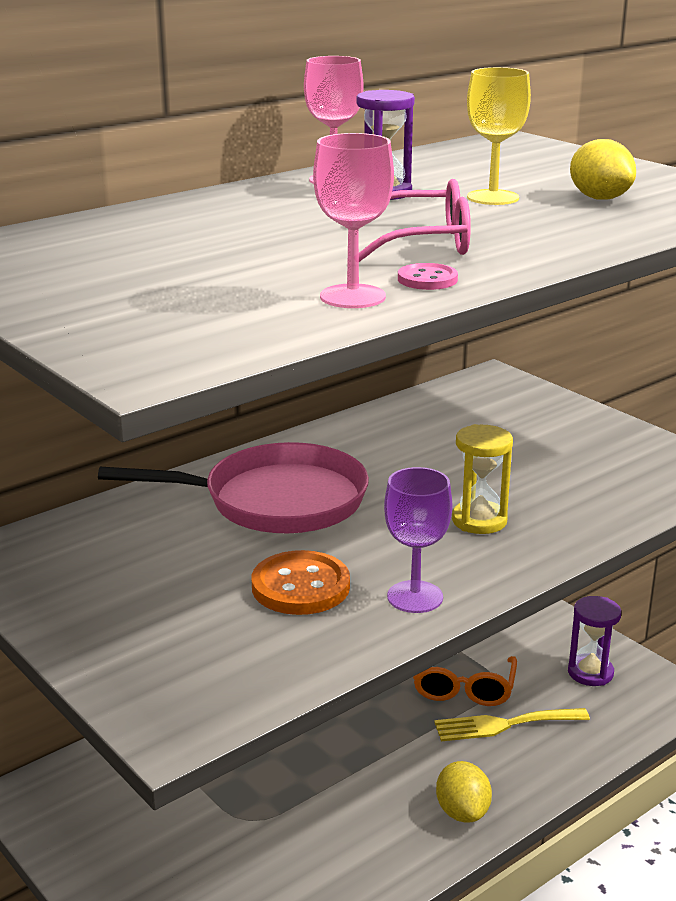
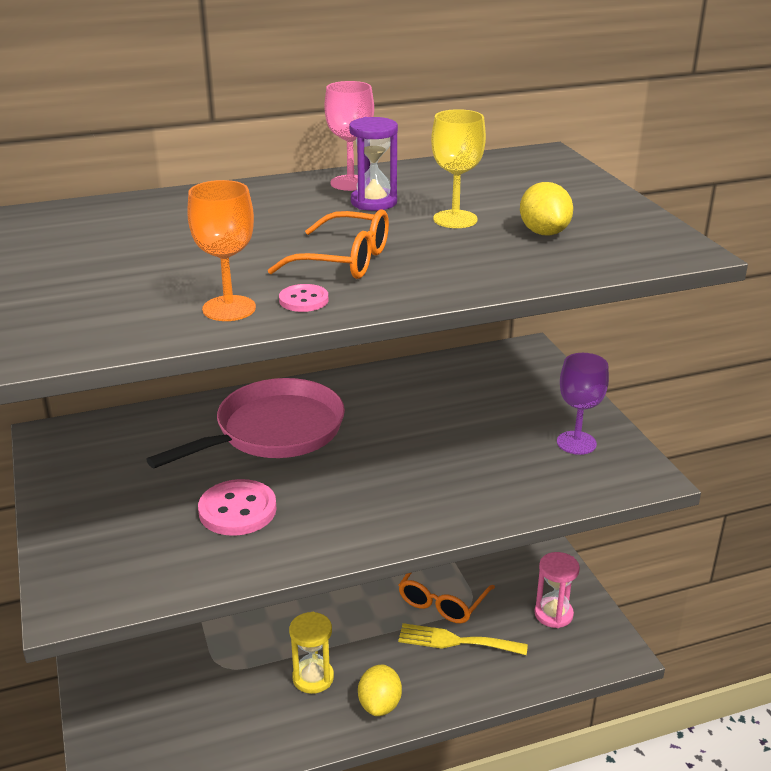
camera: 20 degrees right, 5 degrees up
(275, 501) = (273, 431): pink pan -> pink pan turned 60 degrees counterclockwise
(300, 586) = (237, 510): orange button -> pink button
(352, 296) = (229, 308): pink goblet -> orange goblet
(415, 597) = (313, 539): purple goblet -> purple goblet (576, 443)
(424, 243) = (345, 261): pink glasses -> orange glasses
(479, 520) = (413, 482): yellow hourglass -> yellow hourglass (313, 678)
(590, 672) = (553, 614): purple hourglass -> pink hourglass

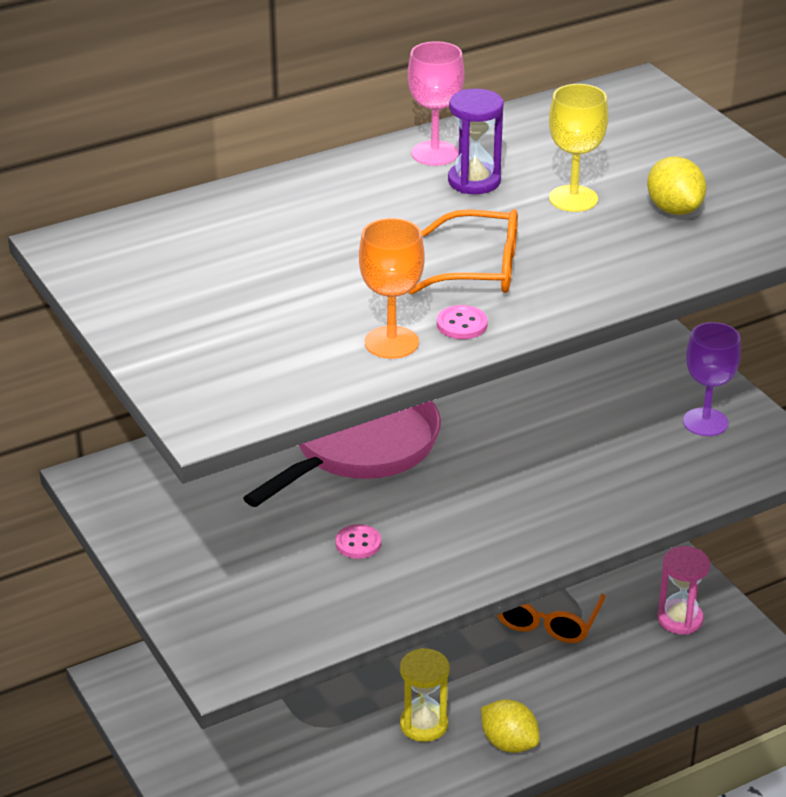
camera: 10 degrees left, 5 degrees up
(237, 510) = (358, 543): pink button -> pink button, size x0.53
(380, 705) = (509, 743): yellow lemon -> yellow lemon turned 45 degrees counterclockwise
(456, 641) = (575, 663): yellow fork -> none

